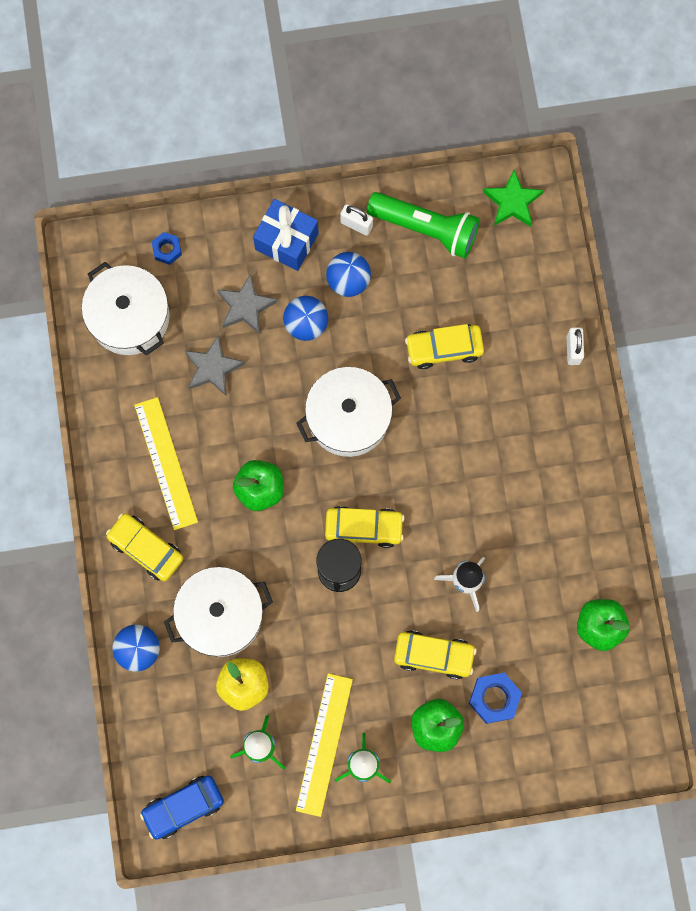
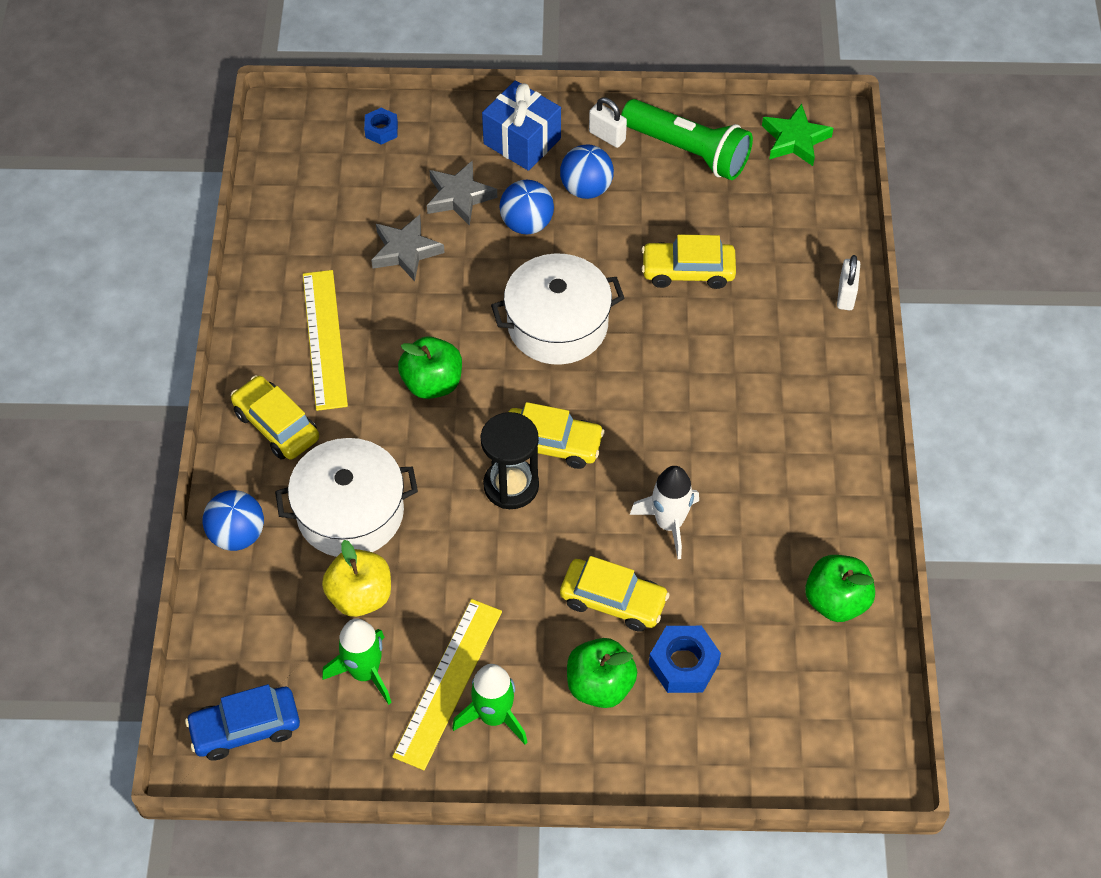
camera: 10 degrees right, 20 degrees down
(129, 317) = (320, 188): white pot -> none

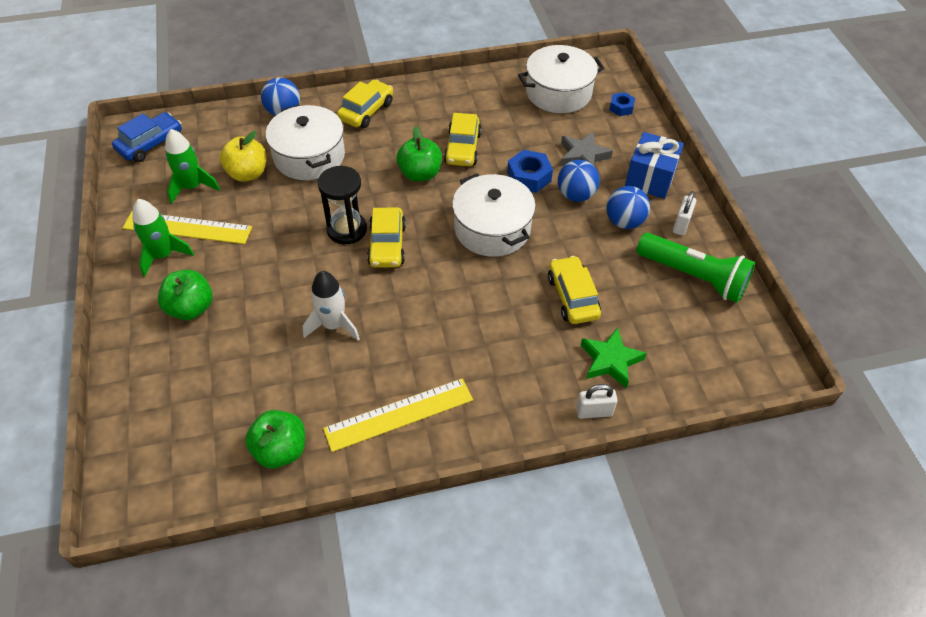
camera: 75 degrees right, 5 degrees down
(245, 728) = (150, 144): blue car -> blue car turned 75 degrees clockwise
(324, 189) = (558, 92): none -> white pot
(324, 339) = (438, 117): yellow ruler -> yellow ruler (399, 414)
(405, 251) = (524, 139): grey star -> none
(613, 601) = (261, 303): yellow car -> yellow car (462, 148)
(683, 664) = (212, 355): blue nut -> blue nut (529, 177)
(688, 151) = (693, 276): green flashlight -> green flashlight turned 75 degrees counterclockwise
(795, 140) = (746, 348): green star -> green star (610, 360)

